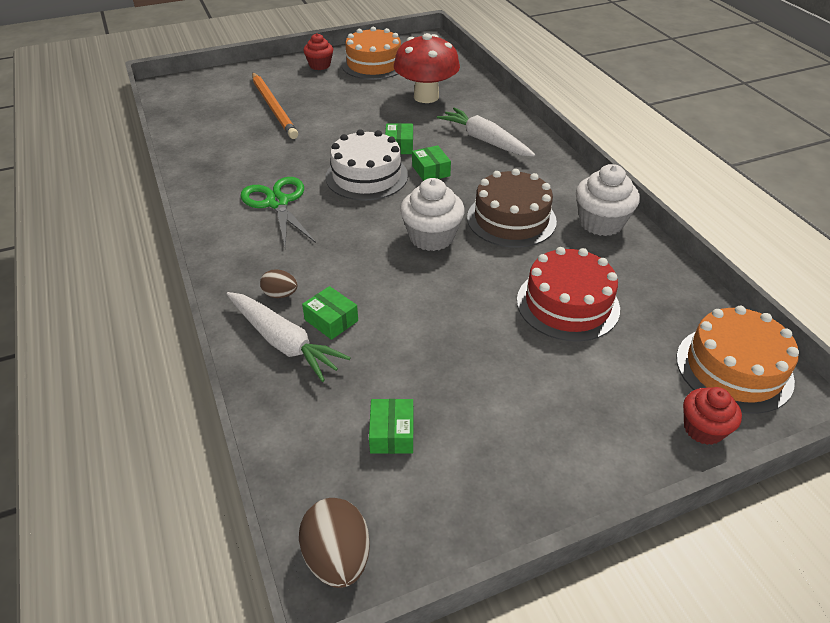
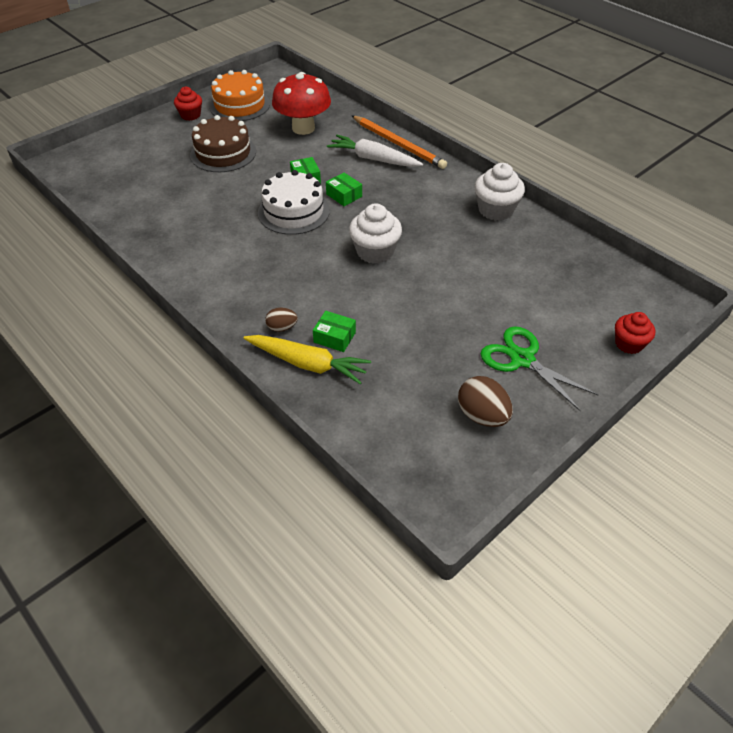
camera: 20 degrees left, 5 degrees up
(273, 107) = (173, 165): orange pencil -> orange pencil (398, 144)
(277, 202) = (232, 252): green scissors -> green scissors (522, 359)
(284, 342) = (308, 364): white carrot -> yellow carrot
(337, 558) = (436, 499): brown egg -> brown egg (482, 415)
(392, 433) = (427, 407): green box -> none
(511, 219) = (428, 222): brown cake -> brown cake (223, 153)
(567, 304) = (501, 279): red cake -> none
(734, 368) = (631, 297): orange cake -> none

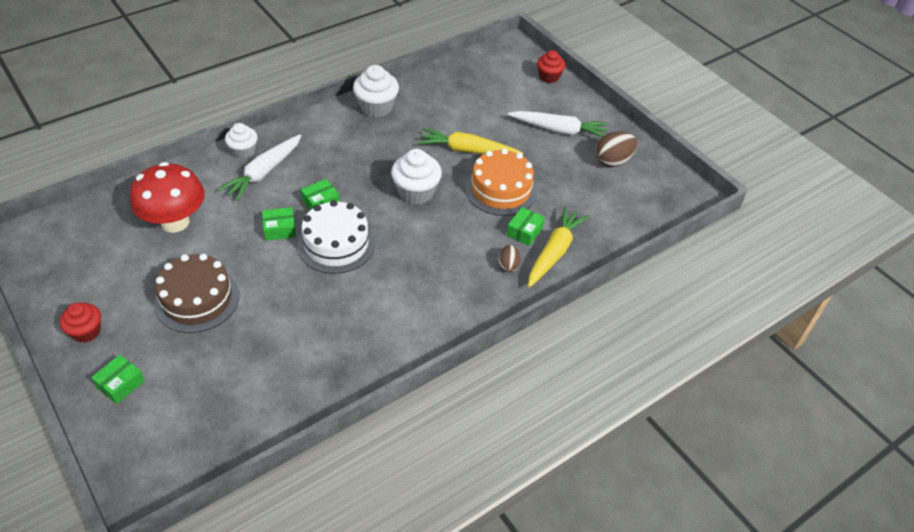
camera: 85 degrees left, 0 degrees up
(144, 138) = (120, 384): none -> green box
(239, 105) = (87, 278): orange cake -> orange cake (501, 189)
(398, 144) = (243, 151): orange pencil -> white cupcake
(452, 282) = (467, 150): none -> yellow carrot
(522, 359) = (559, 130): green scissors -> white carrot

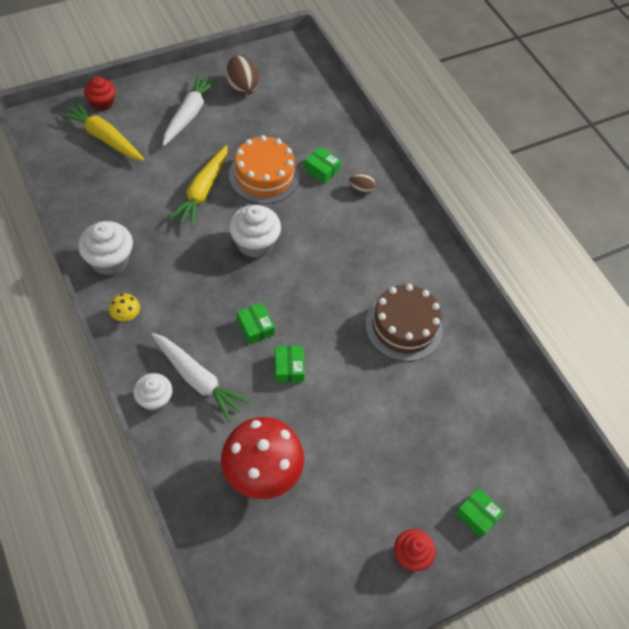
camera: 85 degrees left, 10 degrees up
(197, 299) = (376, 447): brown cake -> brown cake (403, 326)
(322, 124) = (126, 316): none -> yellow mushroom
(336, 244) = (316, 319): white cake -> none
(554, 252) = (348, 154): yellow carrot -> yellow carrot (104, 137)

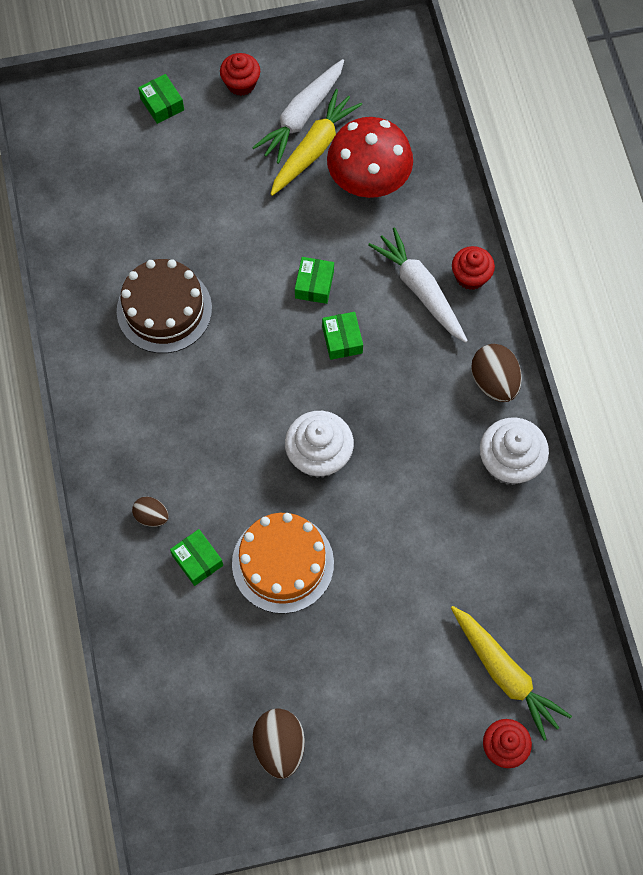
camera: 160 degrees left, 10 degrees up
(126, 316) = (494, 382): yellow mushroom -> brown egg
(155, 399) = (470, 276): white cupcake -> red cupcake
(189, 114) = (372, 701): white carrot -> white carrot (301, 117)
(202, 191) = (374, 550): yellow carrot -> yellow carrot (314, 148)

